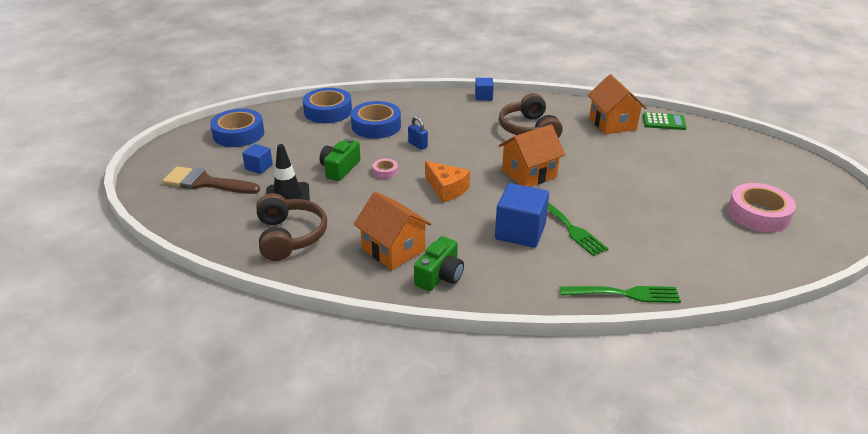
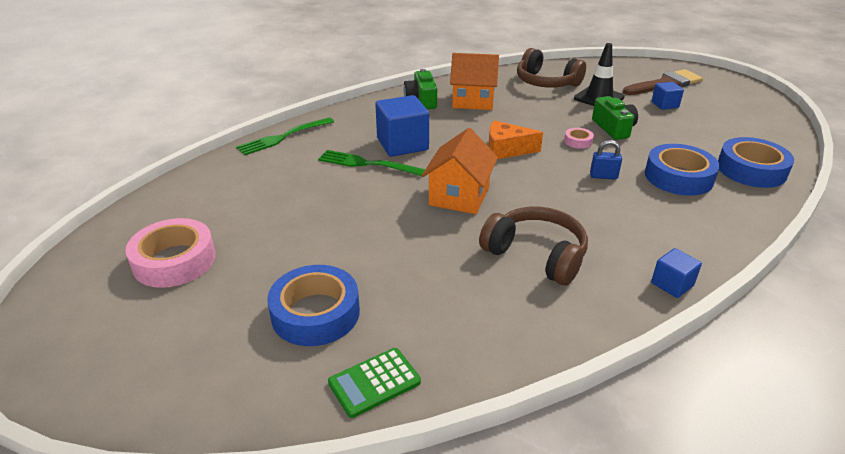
camera: 140 degrees right, 0 degrees up
(238, 134) = (745, 117): blue tape -> blue tape (315, 313)
(612, 123) = (448, 330): orange house -> none

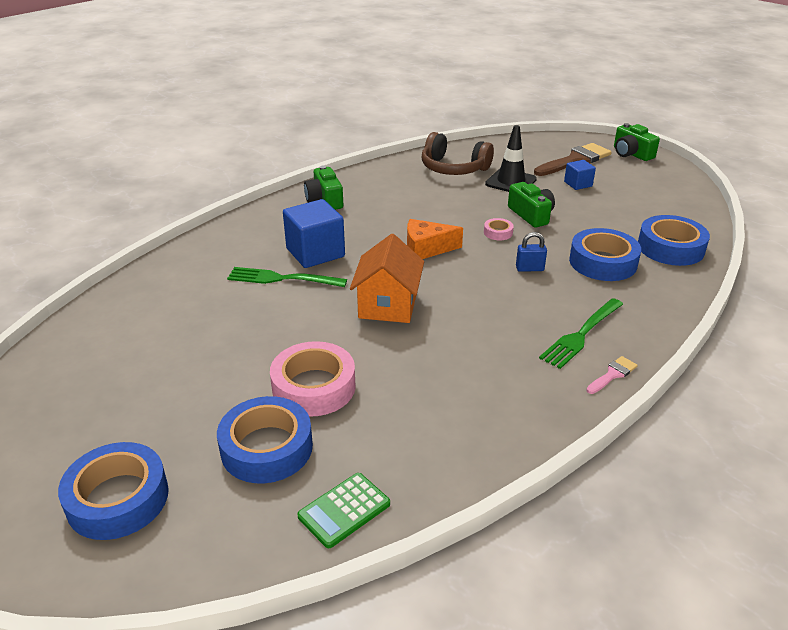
camera: 10 degrees left, 0 degrees up
(169, 342) = (118, 499): none -> blue tape
(174, 261) = (97, 410): pink tape -> pink tape (314, 387)
(283, 137) = (181, 256): green fork -> green fork (581, 335)
(473, 101) = (380, 196): orange house -> none
(536, 255) = (478, 359): brown headphones -> none
(672, 284) = (612, 374): blue cube -> pink brush
(723, 82) = (631, 154): none -> green camera

